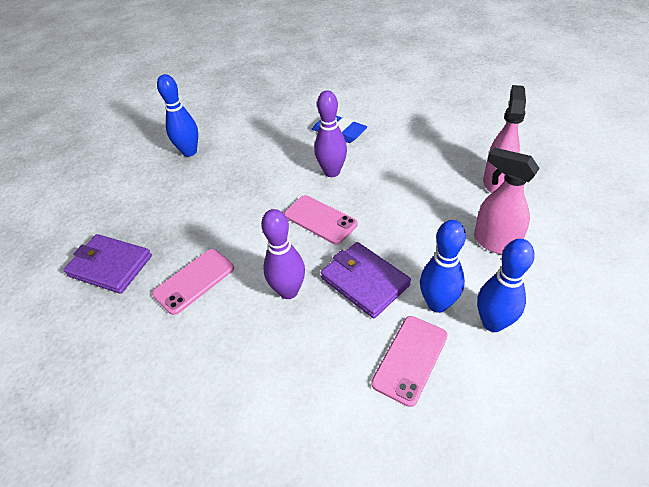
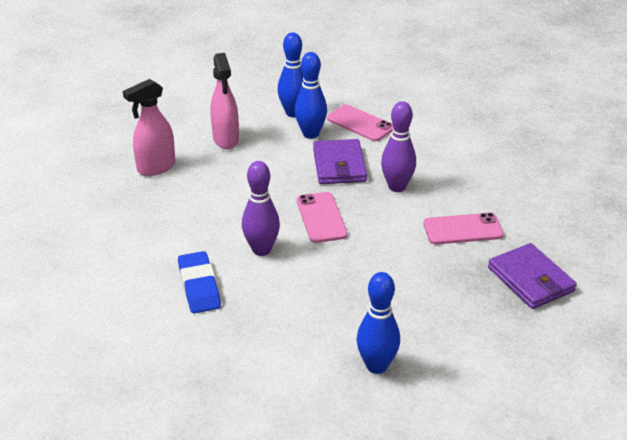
camera: 145 degrees left, 10 degrees down
(410, 359) = (360, 123): pink phone -> pink phone turned 60 degrees clockwise

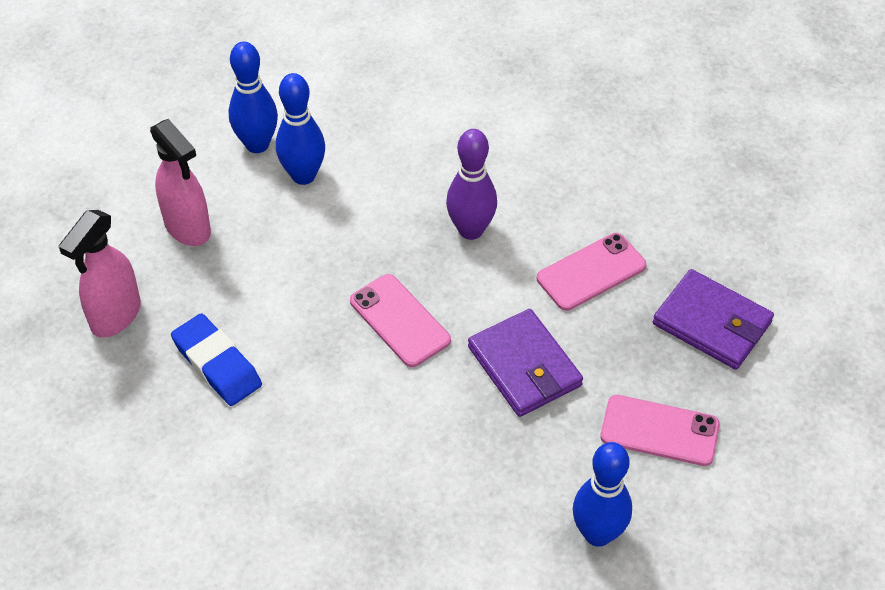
camera: 25 degrees left, 15 degrees up
(199, 287) = (302, 501): blue eraser -> blue eraser (217, 364)
(261, 250) = (350, 406): purple bowling pin -> none
(339, 165) = (374, 219): purple wallet -> purple wallet (524, 366)
(360, 123) = (362, 132): pink phone -> pink phone (659, 431)

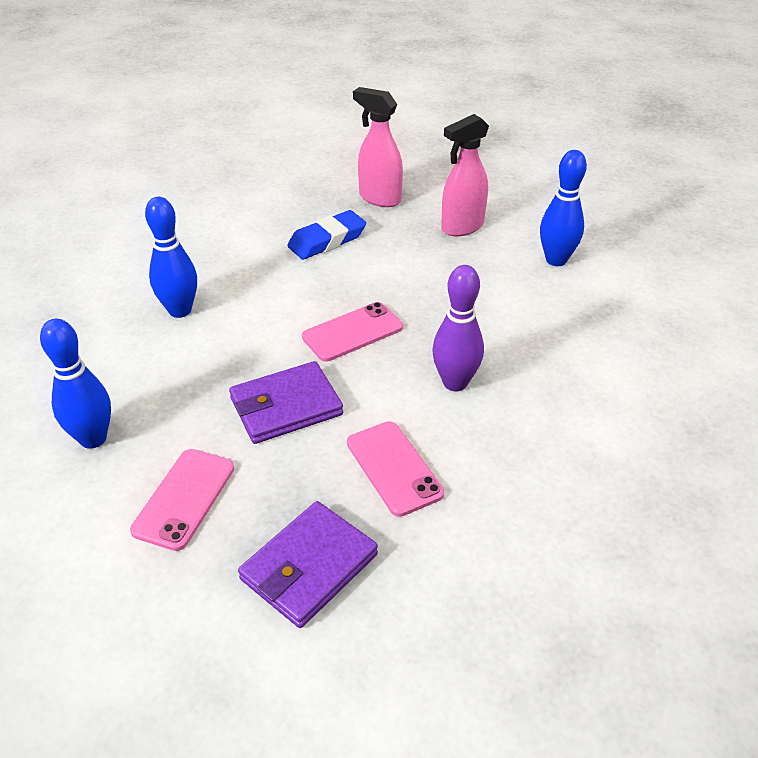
camera: 95 degrees right, 10 degrees down
(303, 175) = (521, 284): blue bowling pin -> blue bowling pin (180, 310)

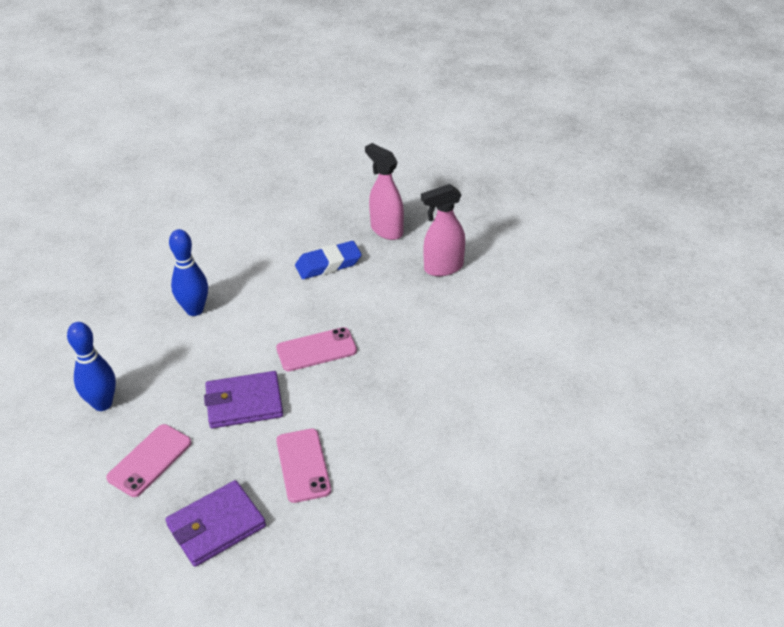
camera: 15 degrees right, 0 degrees up
(455, 383) = (377, 406): purple bowling pin -> none
(556, 260) = (507, 311): blue bowling pin -> none

